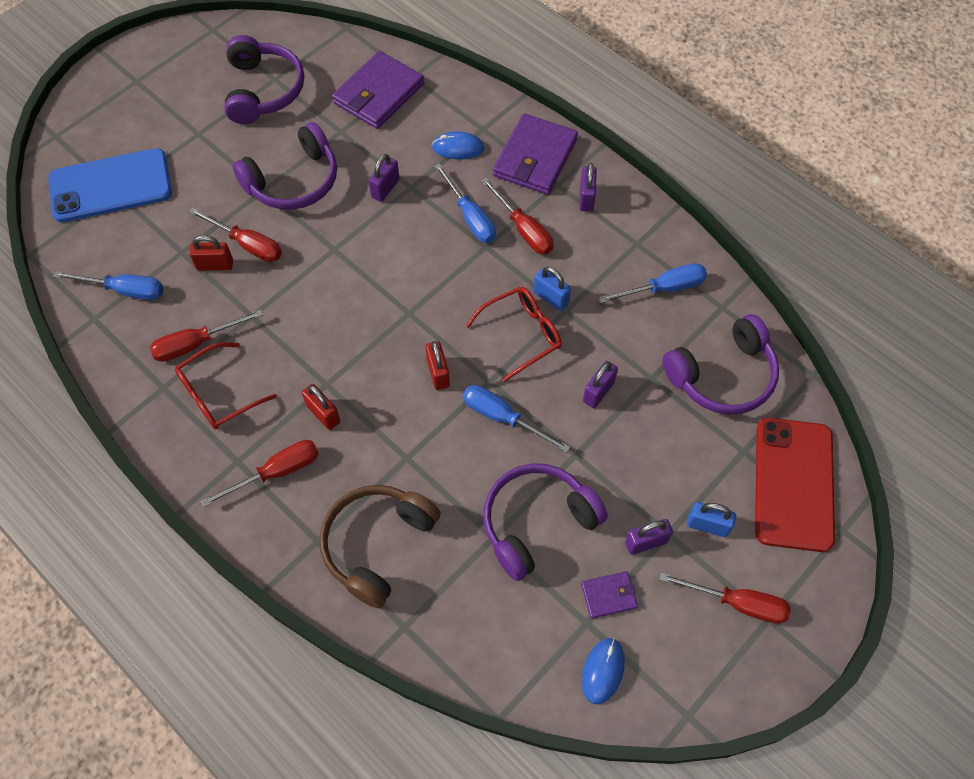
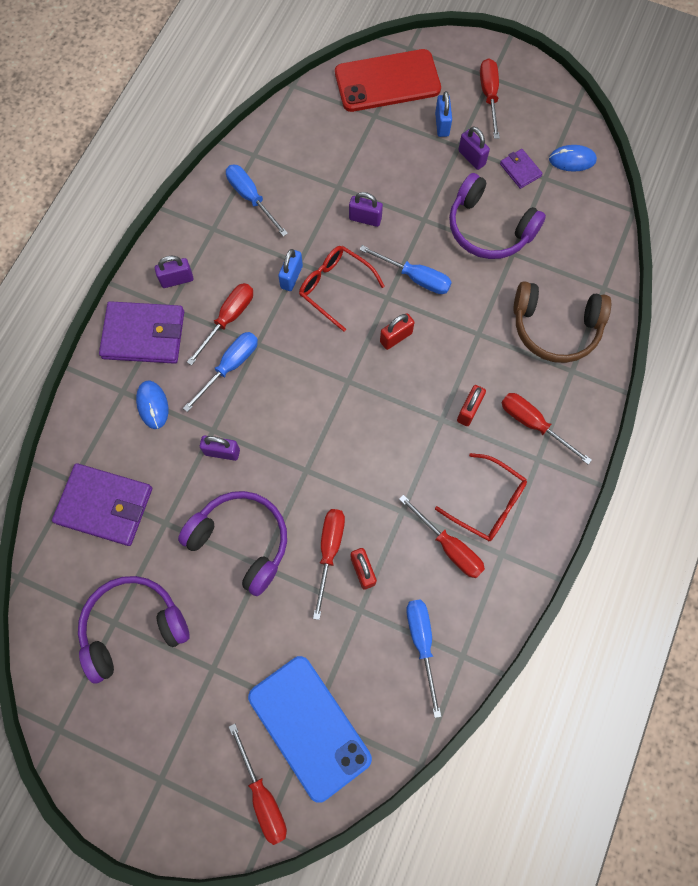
camera: 110 degrees left, 10 degrees up
(81, 141) = (262, 795): none -> red screwdriver
(503, 417) = (415, 277): blue screwdriver -> blue screwdriver turned 75 degrees counterclockwise
(723, 376) = (317, 141): purple headphones -> none

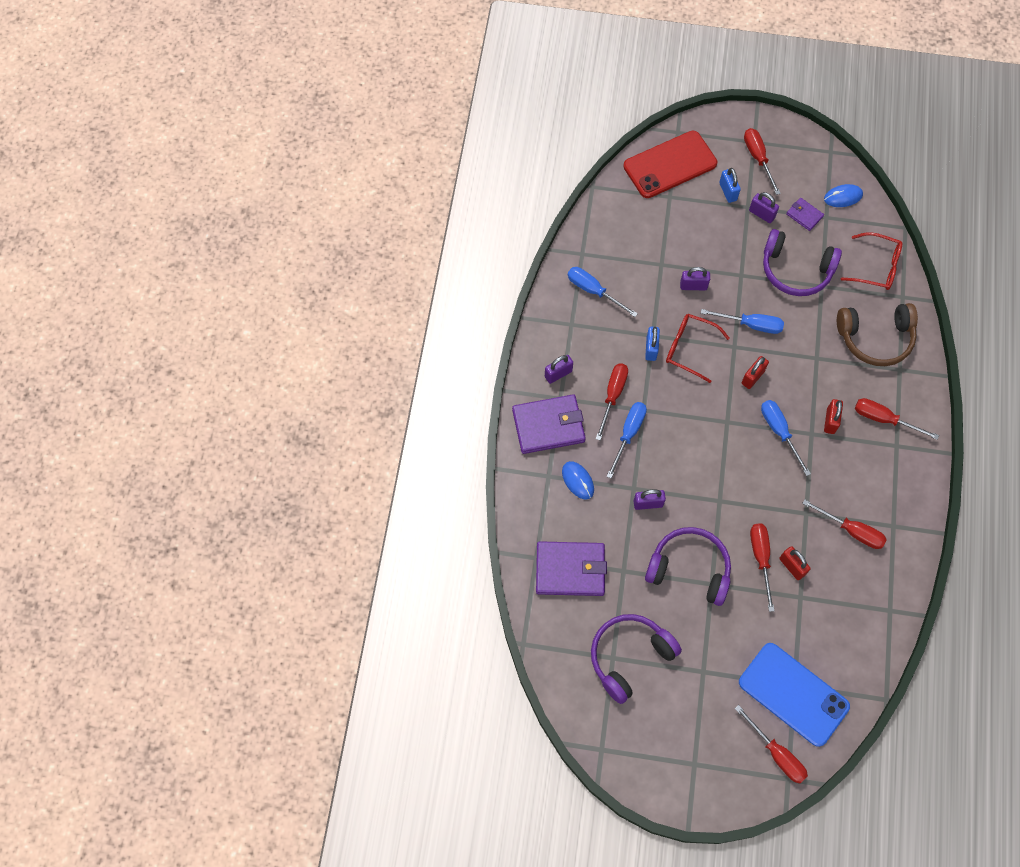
camera: 15 degrees left, 5 degrees down
(422, 642) = (856, 608): blue screwdriver -> blue screwdriver (779, 432)
(488, 503) = (870, 490): red glasses -> red glasses (876, 267)

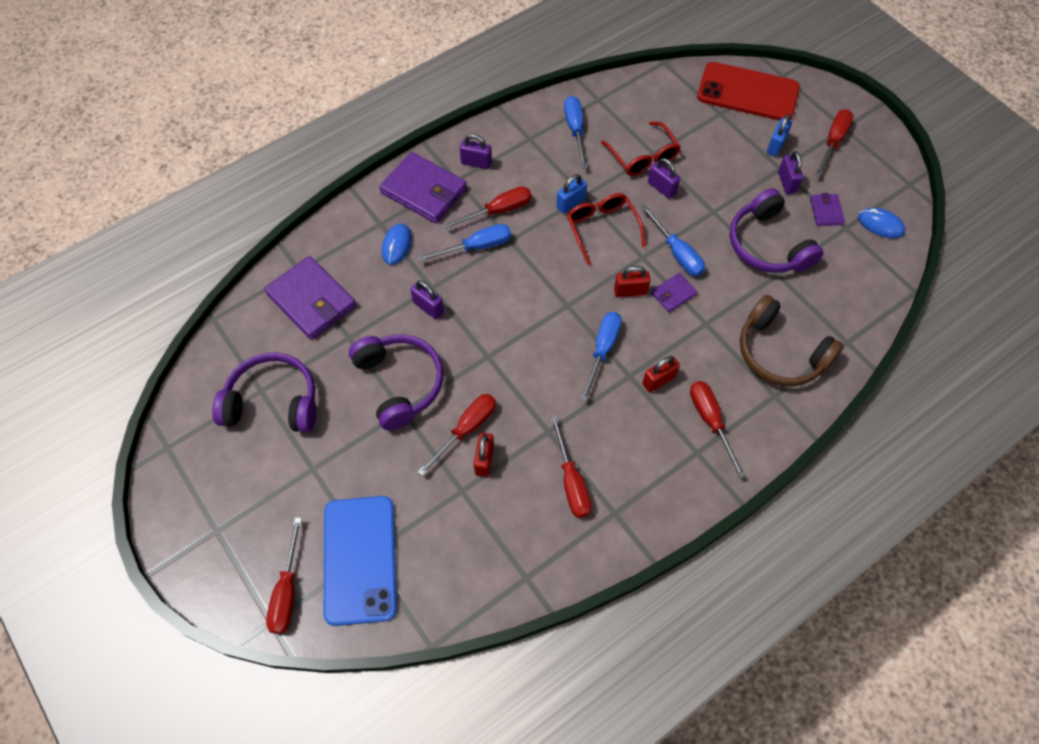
camera: 45 degrees right, 5 degrees down
(778, 355) = (673, 294): none -> purple wallet
(876, 267) = (849, 300): red glasses -> red glasses (643, 157)

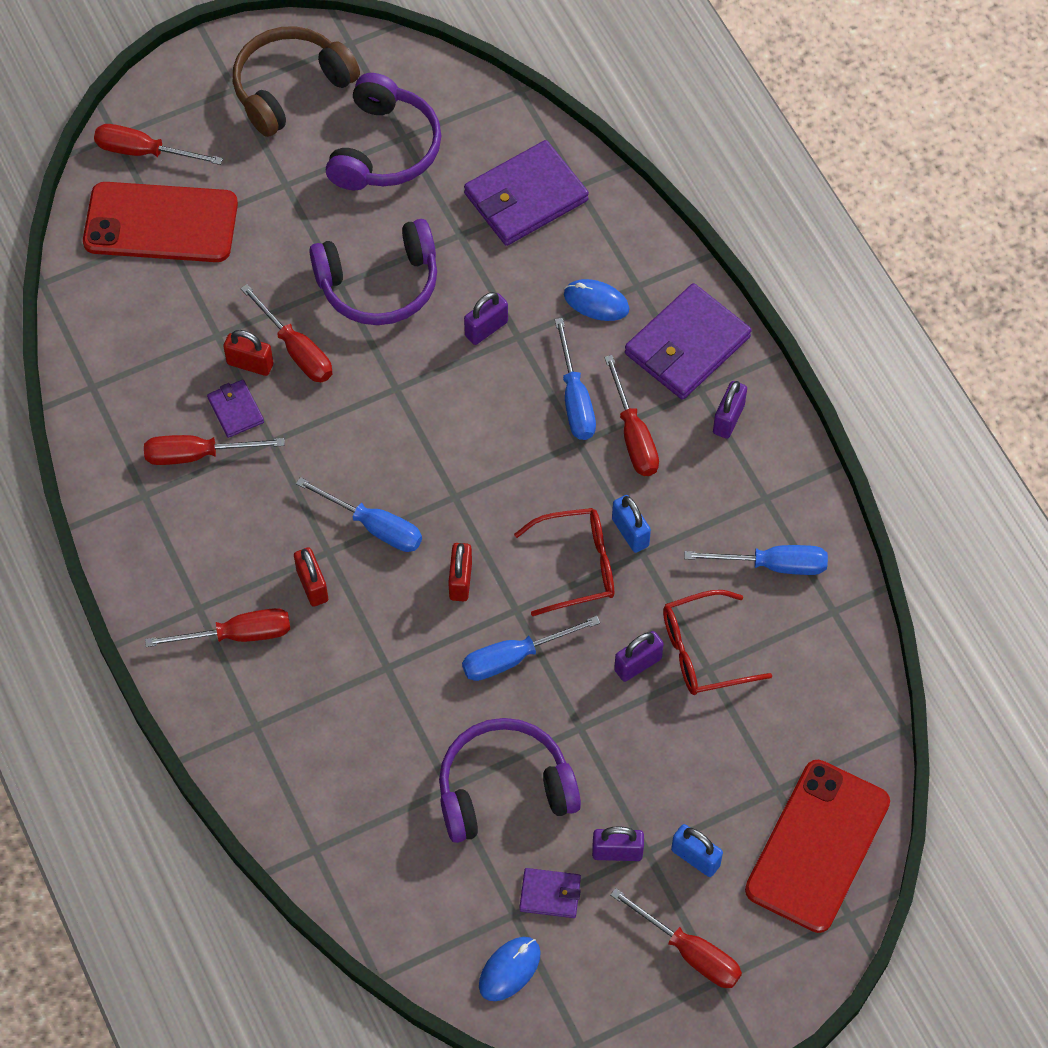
camera: 100 degrees right, 0 degrees up
(360, 559) = (161, 223): blue phone -> red phone
(673, 294) = (444, 636): purple wallet -> purple wallet (235, 410)
(780, 353) = (318, 752): brown headphones -> brown headphones (290, 87)

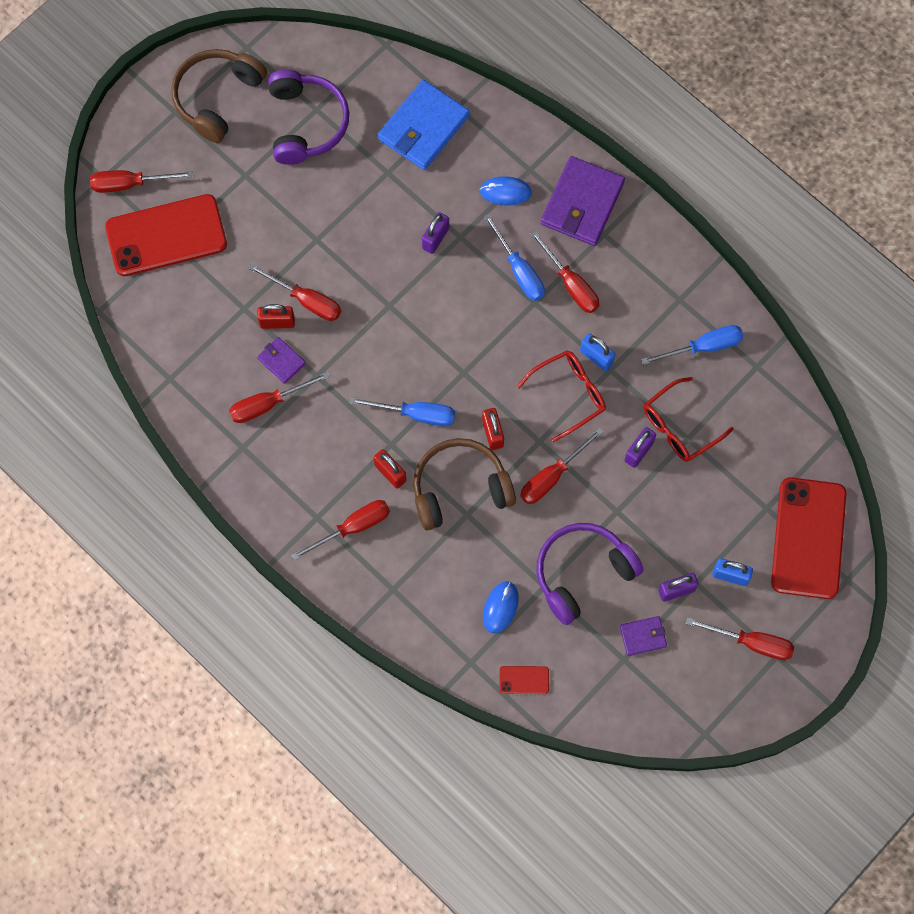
camera: 20 degrees left, 10 degrees up
(374, 895) = (524, 680): none -> red phone
(379, 285) = (345, 230): purple headphones -> none
(391, 632) = (459, 488): none -> brown headphones
(509, 969) = (636, 698): blue mouse -> blue mouse (500, 607)
(514, 657) = (552, 476): blue screwdriver -> red screwdriver
(526, 197) = (423, 127): purple wallet -> blue wallet
(728, 419) = (632, 249): purple padlock -> none

